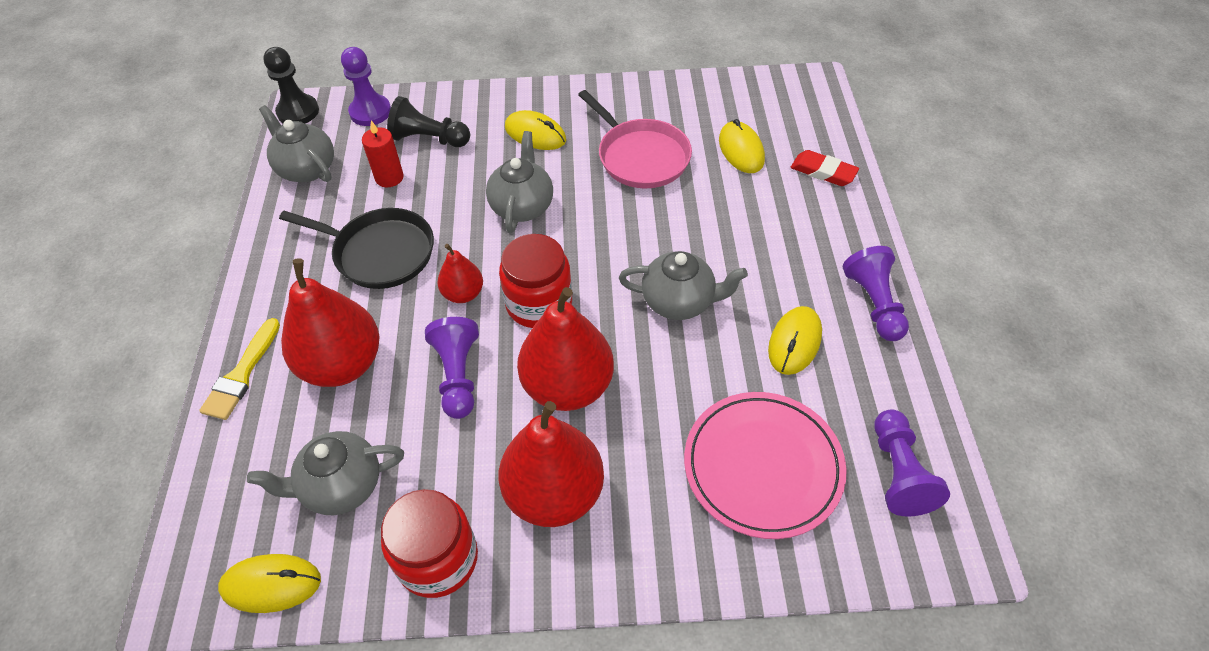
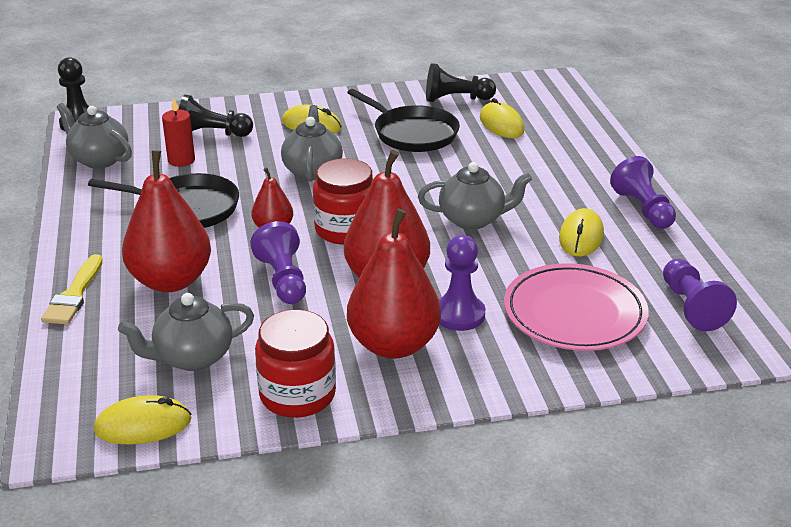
camera: 10 degrees left, 20 degrees down
(370, 112) = (151, 120): purple pawn -> purple pawn (459, 314)
(641, 156) = (412, 133): pink pan -> black pan
(699, 105) = (456, 99): none -> black pawn
(823, 171) = (577, 133): red eraser -> none

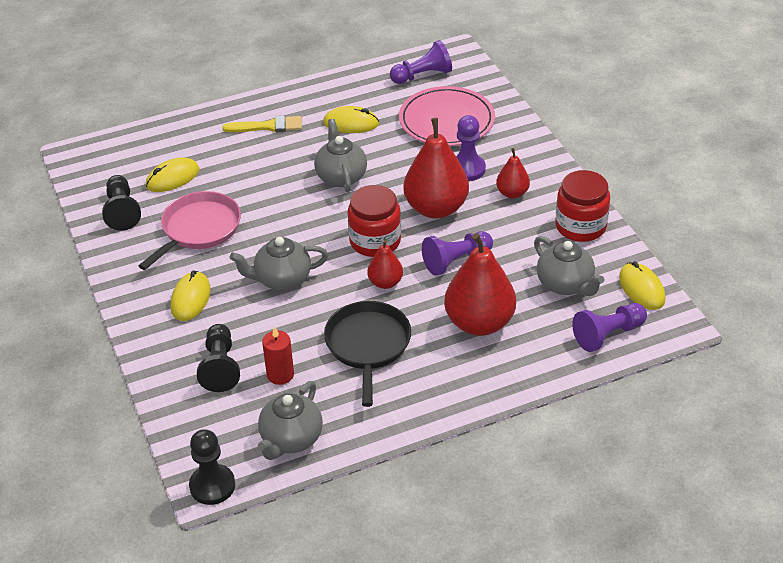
camera: 100 degrees left, 10 degrees up
(74, 295) = (518, 375): yellow brush -> yellow brush (268, 126)
(393, 345) = (512, 193): red pear -> red pear, size x0.52
(412, 133) = (199, 229): black pan -> pink pan
(643, 209) = (303, 97): purple pawn -> purple pawn (608, 335)

